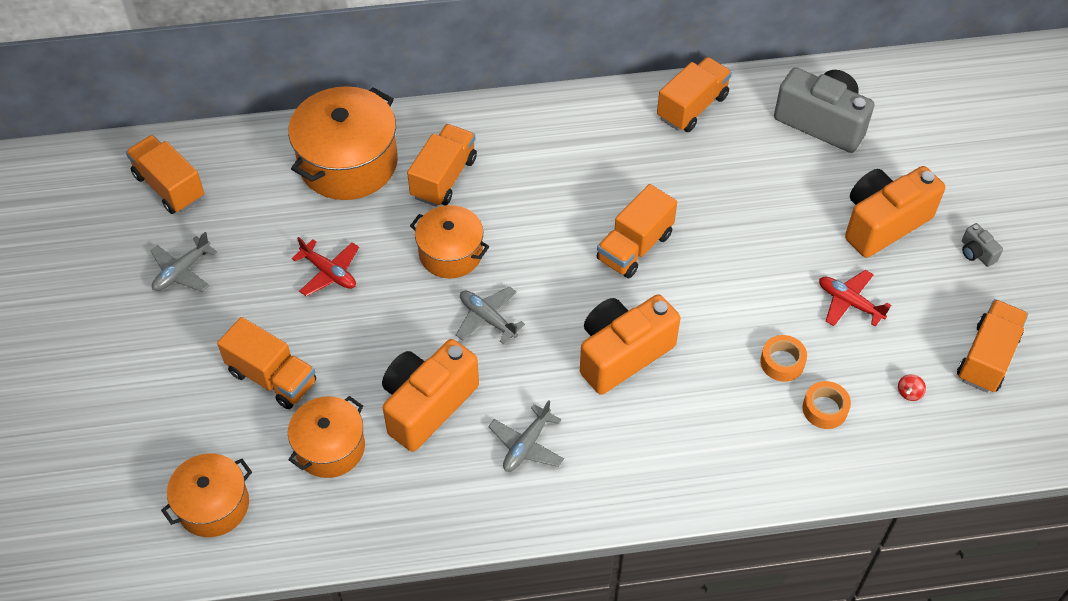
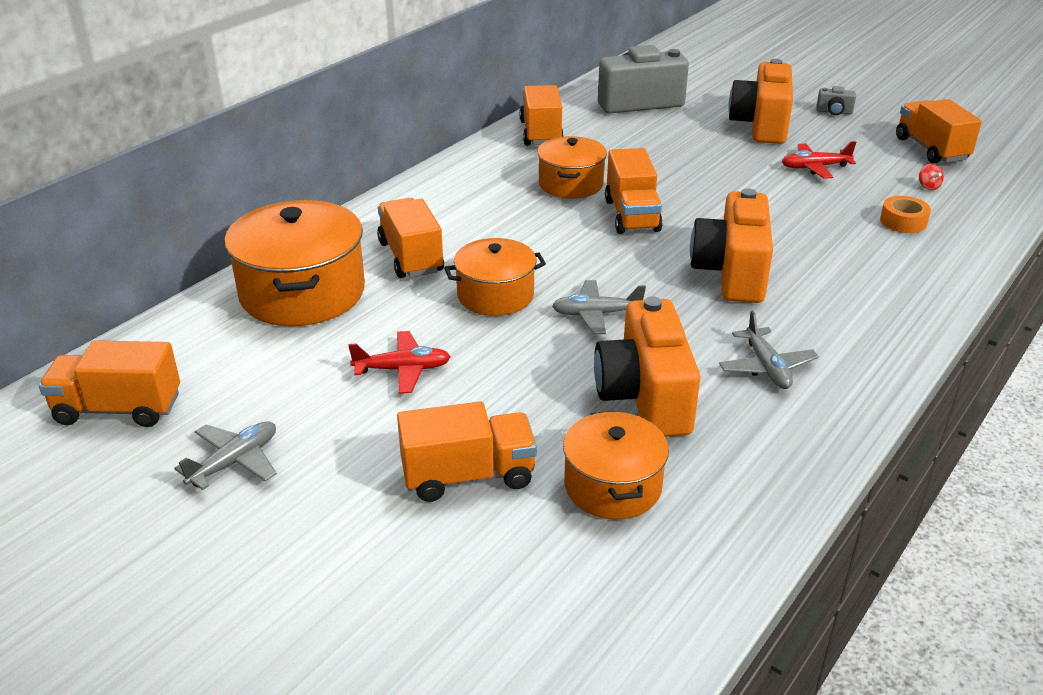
camera: 45 degrees left, 20 degrees down
(182, 271) = (234, 462): grey plane -> grey plane turned 135 degrees counterclockwise
(213, 505) = (575, 622): orange pot -> orange pot (571, 184)
(782, 362) = (835, 215): orange tape -> none

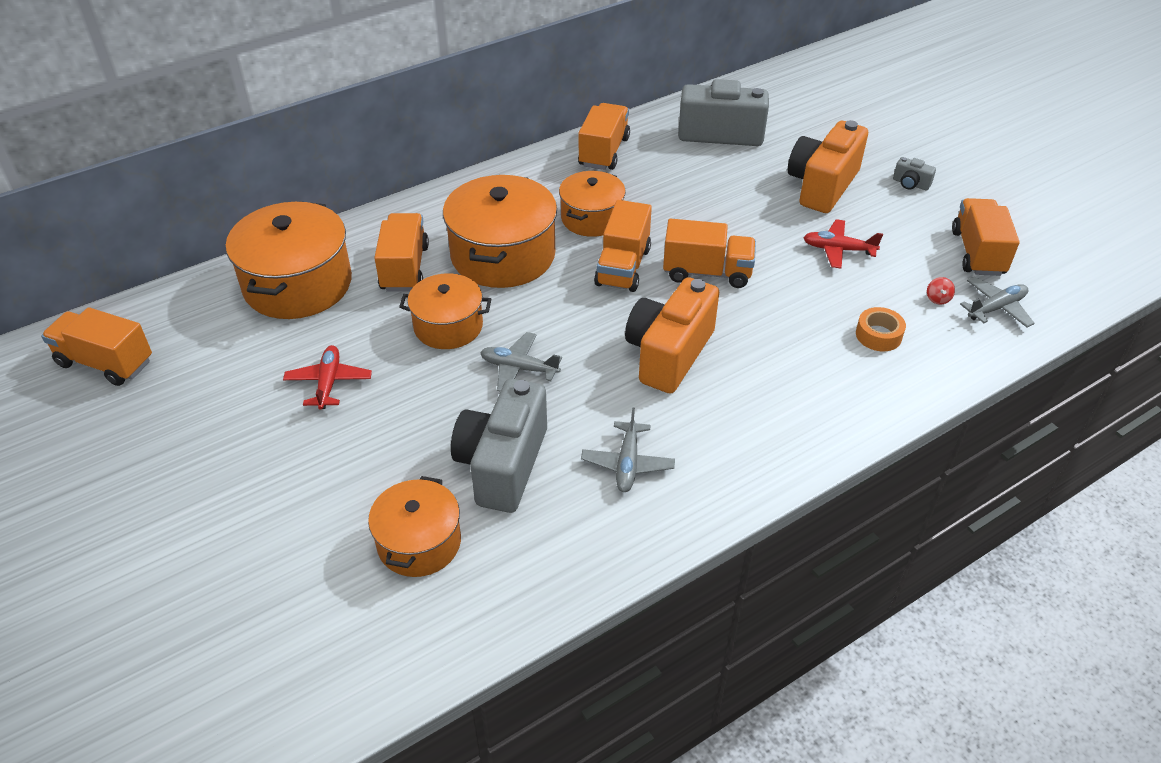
camera: 20 degrees right, 10 degrees up
(234, 462) = (158, 435): grey plane -> grey plane (996, 308)
(403, 369) = (329, 382): red plane -> red plane turned 105 degrees counterclockwise
(468, 476) = (316, 499): orange truck -> orange truck (707, 272)
(505, 228) = (502, 255): none -> orange pot
(645, 397) = (503, 464): orange camera -> grey camera

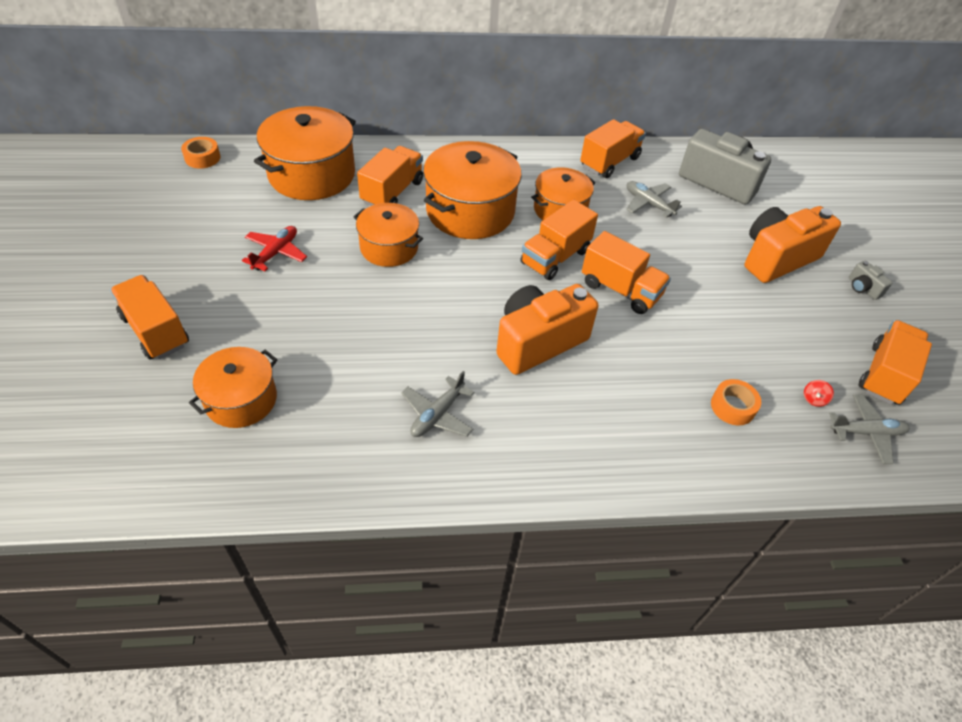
camera: 25 degrees right, 5 degrees up
(105, 363) = (152, 178): orange truck -> orange truck (155, 331)
(149, 316) = (202, 158): none -> orange tape
(503, 464) = (345, 370): grey camera -> none
(519, 368) = (415, 301): grey plane -> grey plane (648, 204)
(838, 250) = (751, 318): red plane -> none

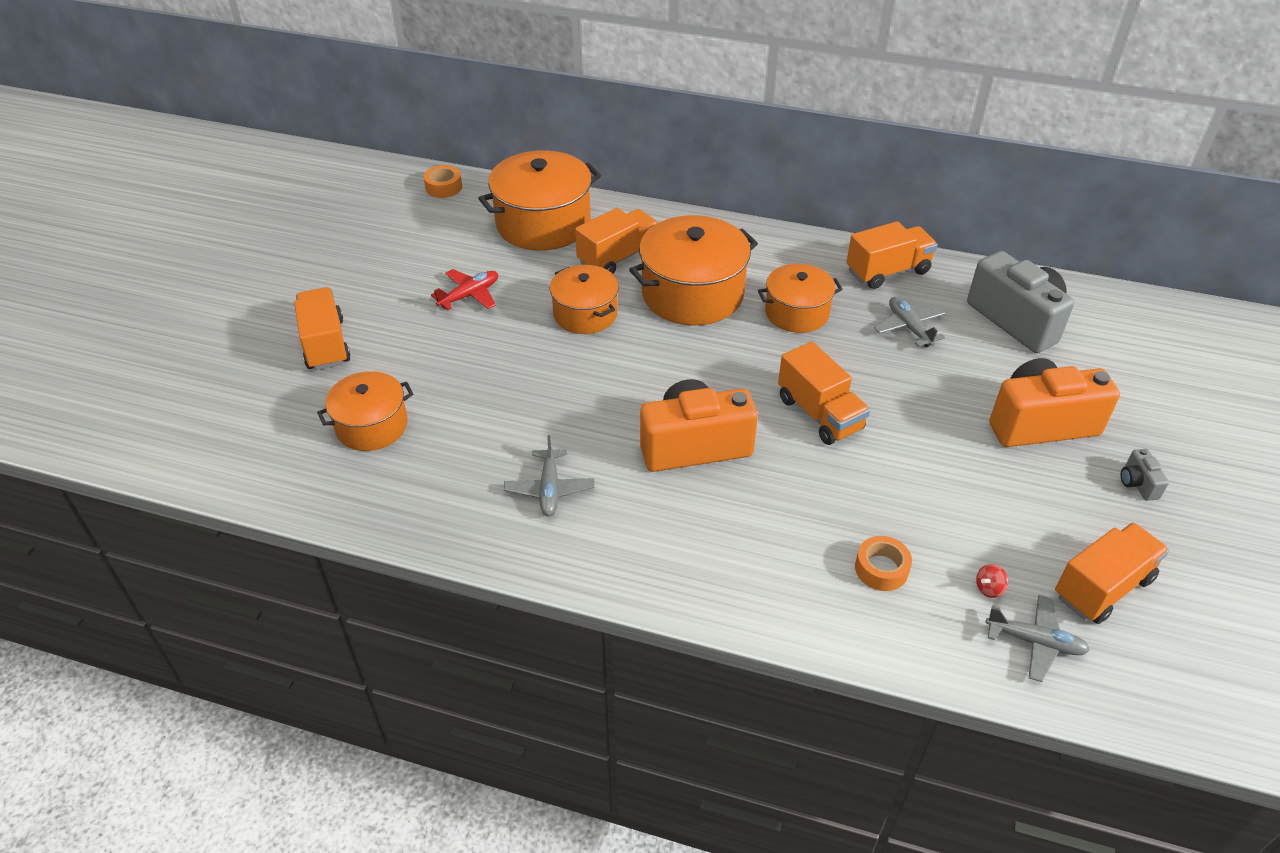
camera: 25 degrees right, 5 degrees down
(437, 414) = (550, 489): grey plane -> grey plane turned 60 degrees counterclockwise
(555, 257) = (762, 362): orange truck -> none

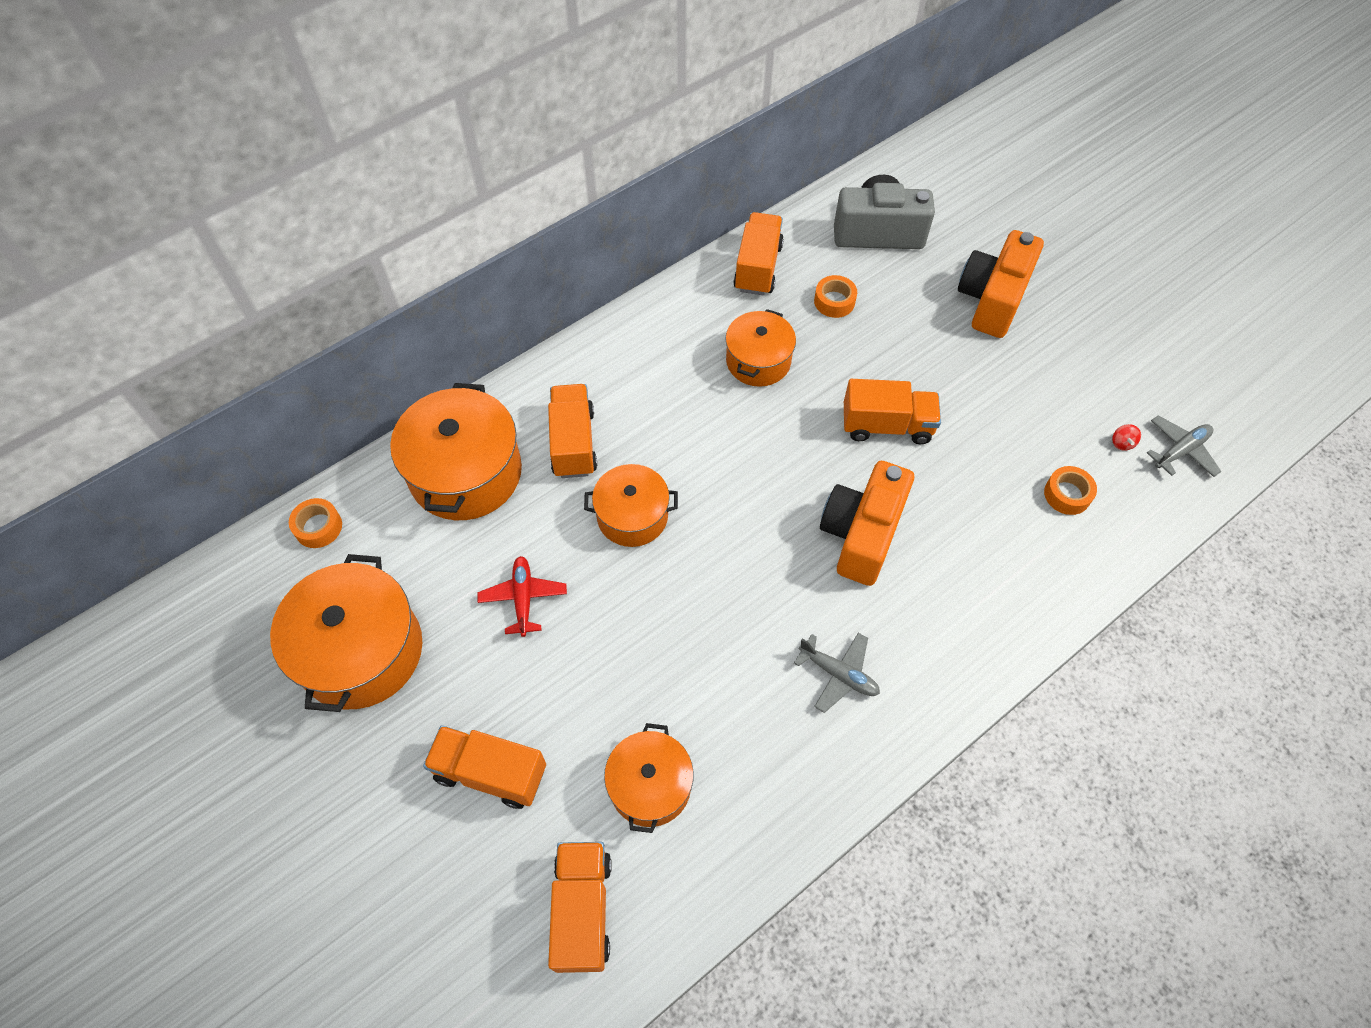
camera: 55 degrees left, 15 degrees up
(692, 294) = (673, 418): orange pot -> orange pot (361, 651)
(909, 327) = (834, 301): grey plane -> orange tape
(1102, 587) = (1157, 379): orange truck -> orange truck (582, 910)
(1137, 483) = (1082, 291): grey camera -> none

